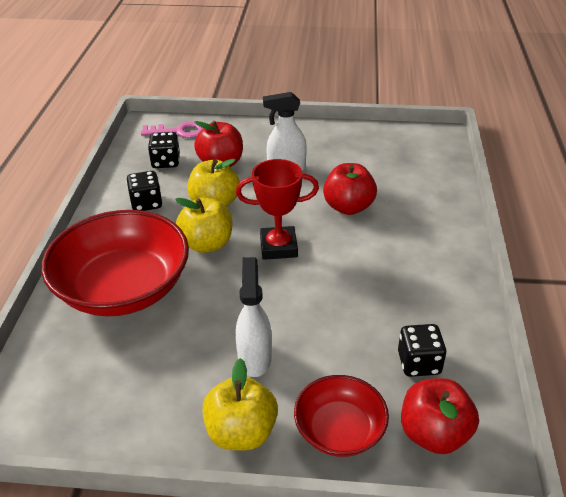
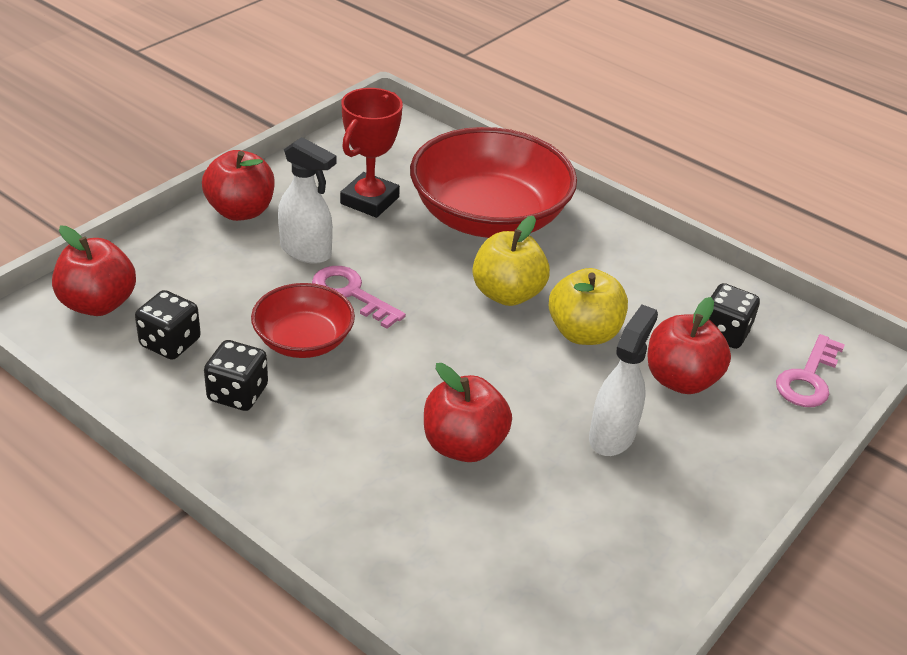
camera: 120 degrees right, 0 degrees up
(146, 203) = (633, 282): black dice -> black dice (238, 393)
(241, 432) = (240, 211): yellow apple -> red apple
(277, 308) = (351, 294): none -> pink key
(278, 247) = (446, 342): red trophy -> red trophy (369, 200)
(339, 430) = (174, 257): red bowl -> red bowl (303, 340)

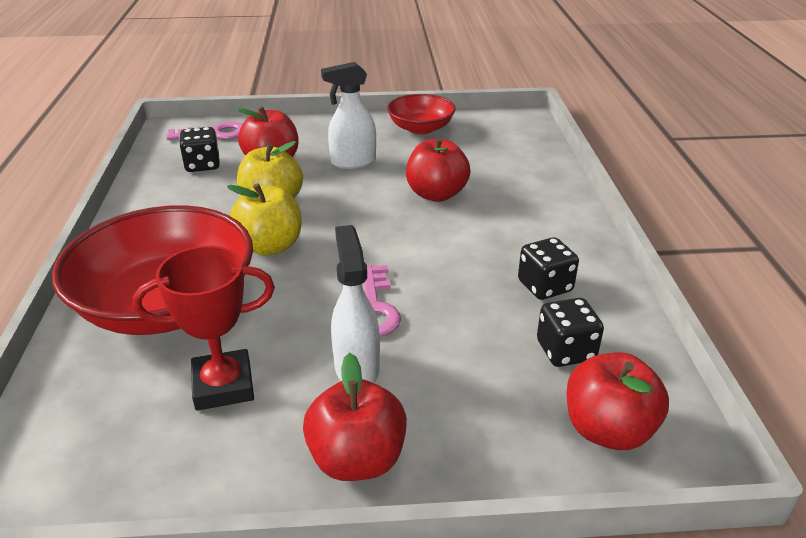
camera: 130 degrees left, 5 degrees down
(303, 340) = (456, 295): red bowl -> red bowl (420, 128)

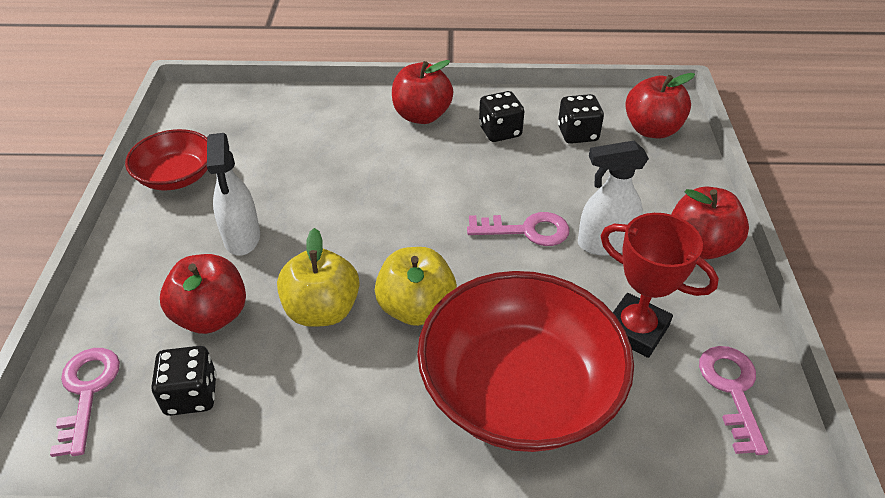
camera: 85 degrees left, 10 degrees up
(122, 460) = (732, 390): none -> pink key
(223, 386) = (636, 329): red trophy -> red trophy turned 45 degrees counterclockwise
(436, 194) = (338, 177): red apple -> red apple (422, 115)

